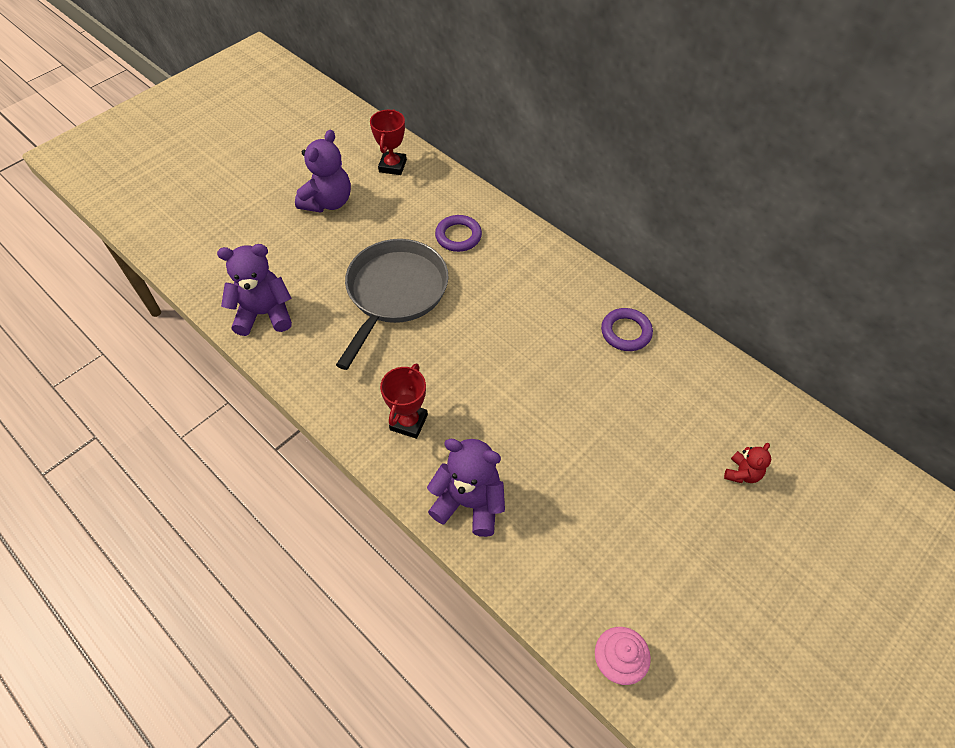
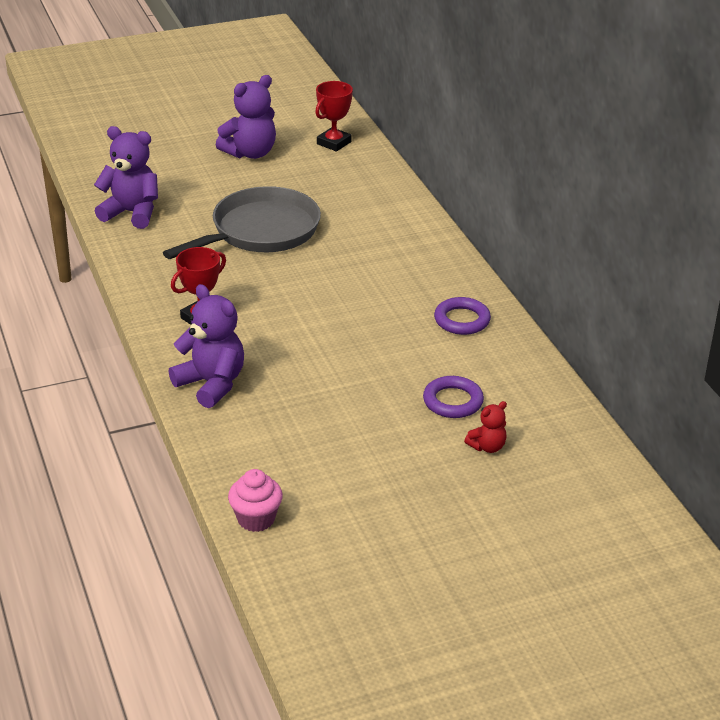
camera: 25 degrees right, 20 degrees down
(458, 236) = (355, 209): purple ring -> purple ring (453, 401)

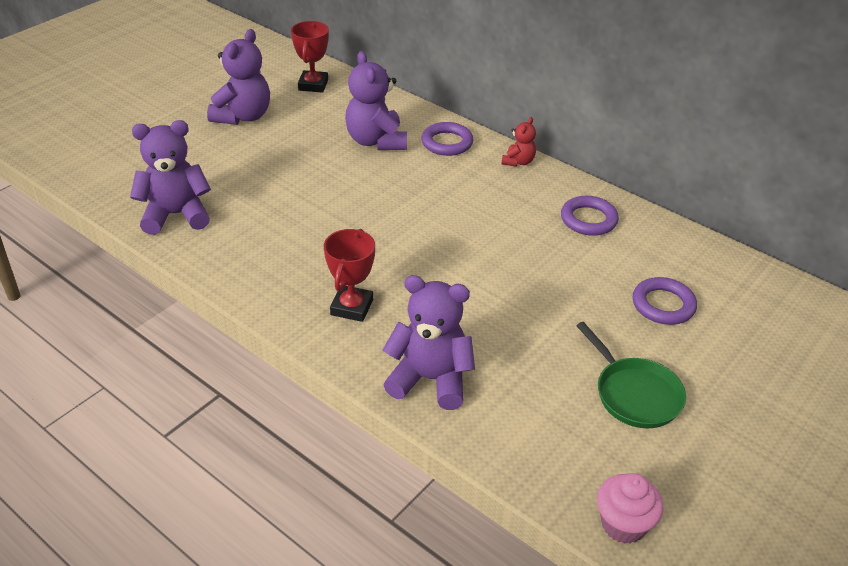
camera: 30 degrees left, 5 degrees up
(260, 231) = (325, 193): grey pan -> none
(342, 204) = (376, 141): none -> purple teddy bear
(356, 449) = (634, 394): none -> green pan
(403, 223) = (447, 143): none -> purple ring
(487, 447) = (737, 340): red teddy bear -> red teddy bear (518, 162)

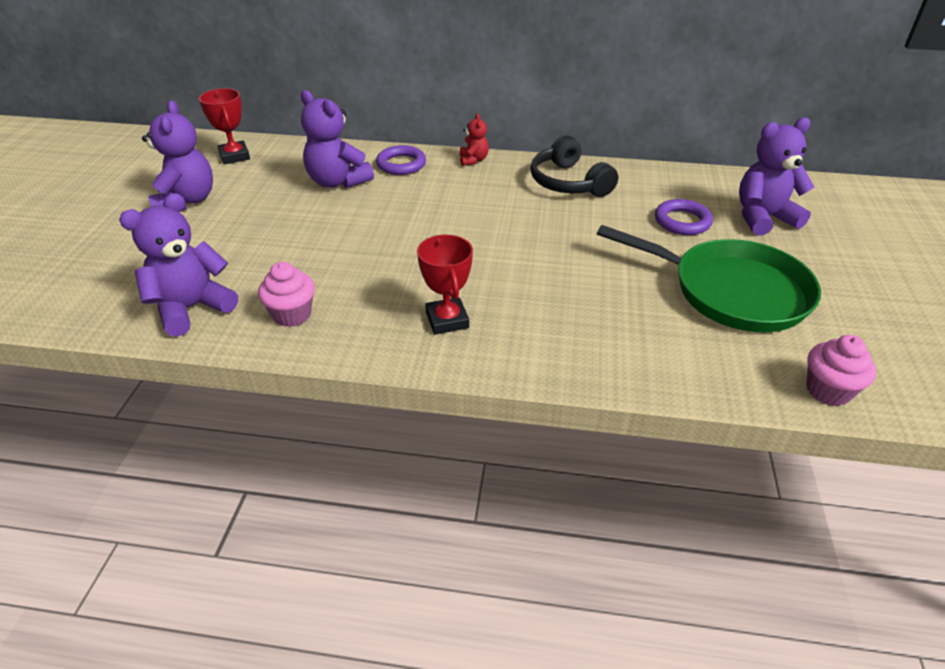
camera: 30 degrees left, 0 degrees up
(240, 251) = (292, 315): none -> pink cupcake
(430, 379) = (573, 349): purple teddy bear -> purple teddy bear (763, 218)
(588, 220) = (568, 183): purple ring -> black headphones
(634, 394) = (731, 291): green pan -> green pan, size x1.68

